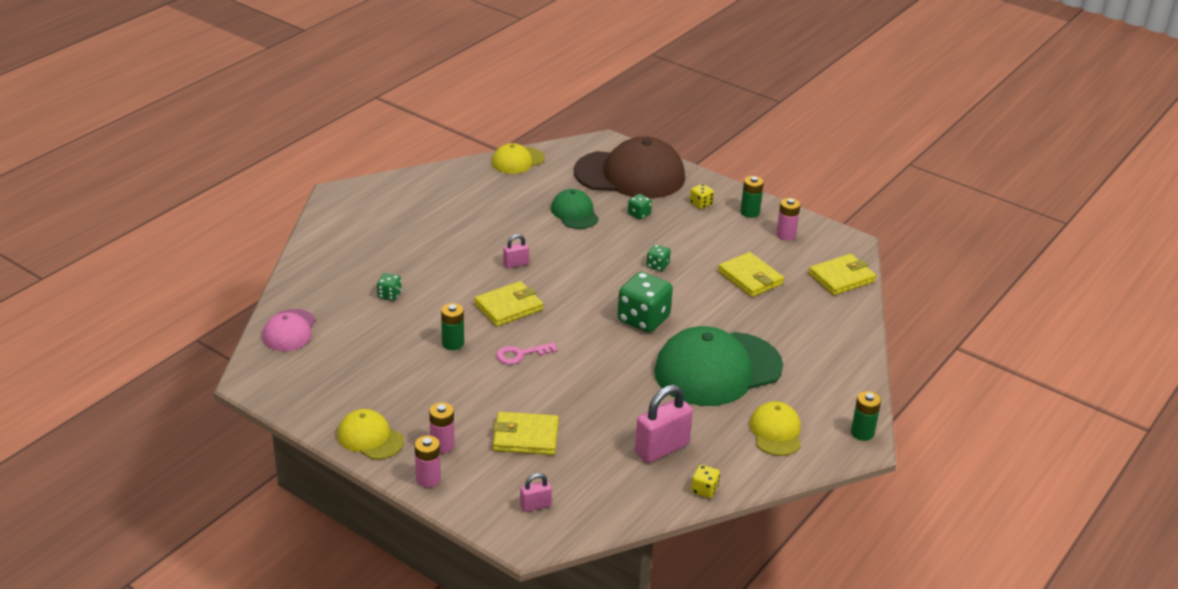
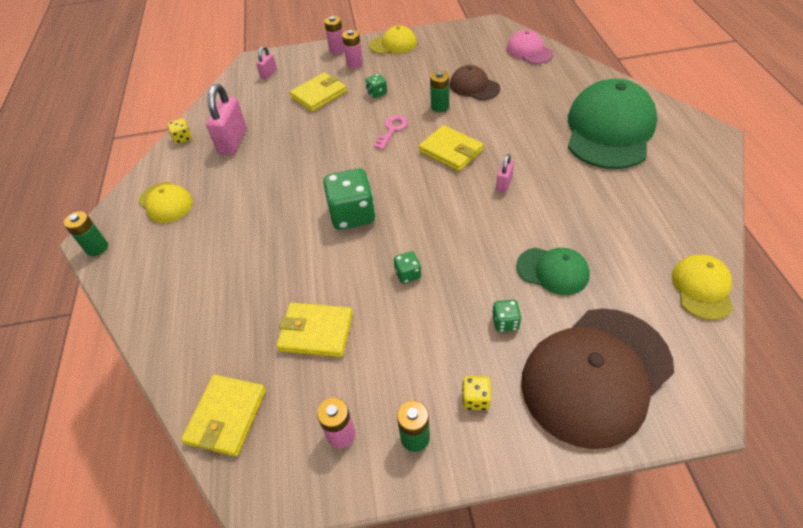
camera: 140 degrees right, 15 degrees up
(389, 295) = (527, 103): green dice -> green dice (377, 93)
(395, 338) = (474, 86): none -> brown cap
(508, 307) = (451, 151): yellow wallet -> yellow wallet turned 60 degrees counterclockwise
(717, 369) = (252, 217): green cap -> green cap (609, 130)

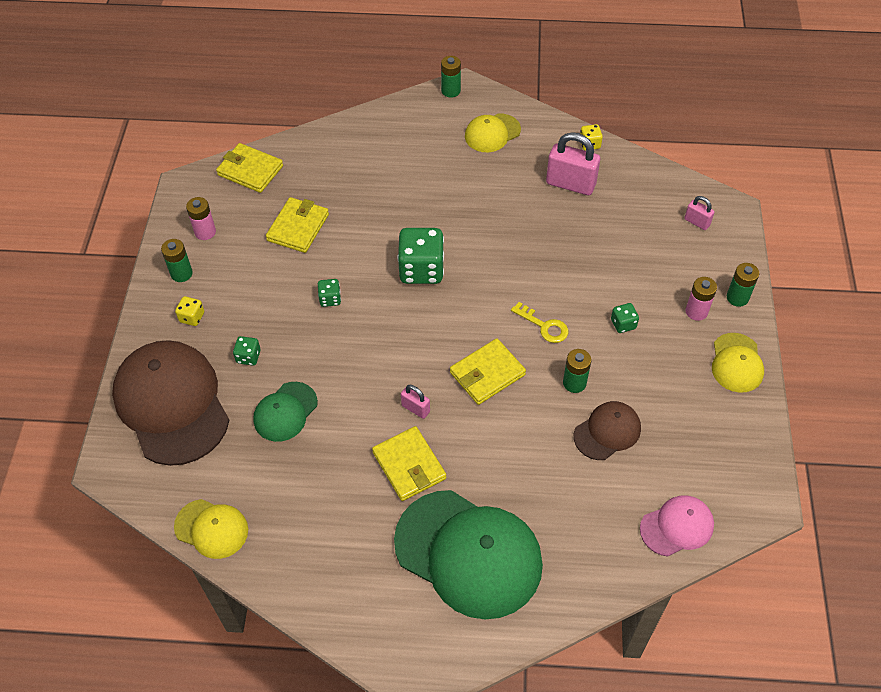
camera: 100 degrees right, 5 degrees up
(319, 95) = (636, 266): yellow wallet -> yellow wallet (409, 465)
(337, 50) = (737, 297): pink battery -> green battery
(392, 130) = (544, 326): pink key -> yellow key

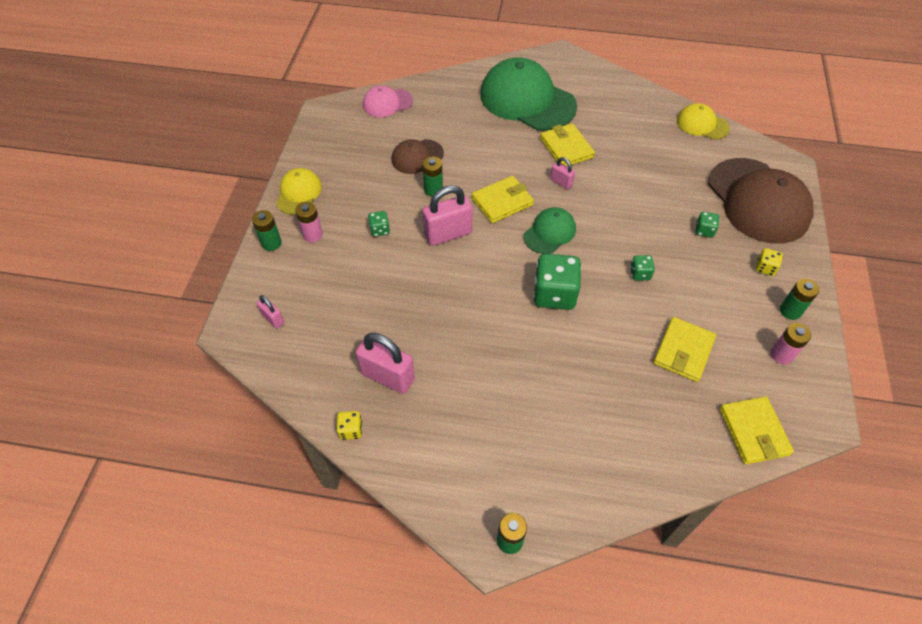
camera: 175 degrees left, 0 degrees up
(250, 170) = (753, 432): yellow wallet -> yellow wallet turned 45 degrees clockwise
(285, 412) = (664, 188): green cap -> green cap (550, 232)
(492, 133) = (464, 459): yellow cap -> none
(544, 326) = (448, 234): yellow key -> pink padlock

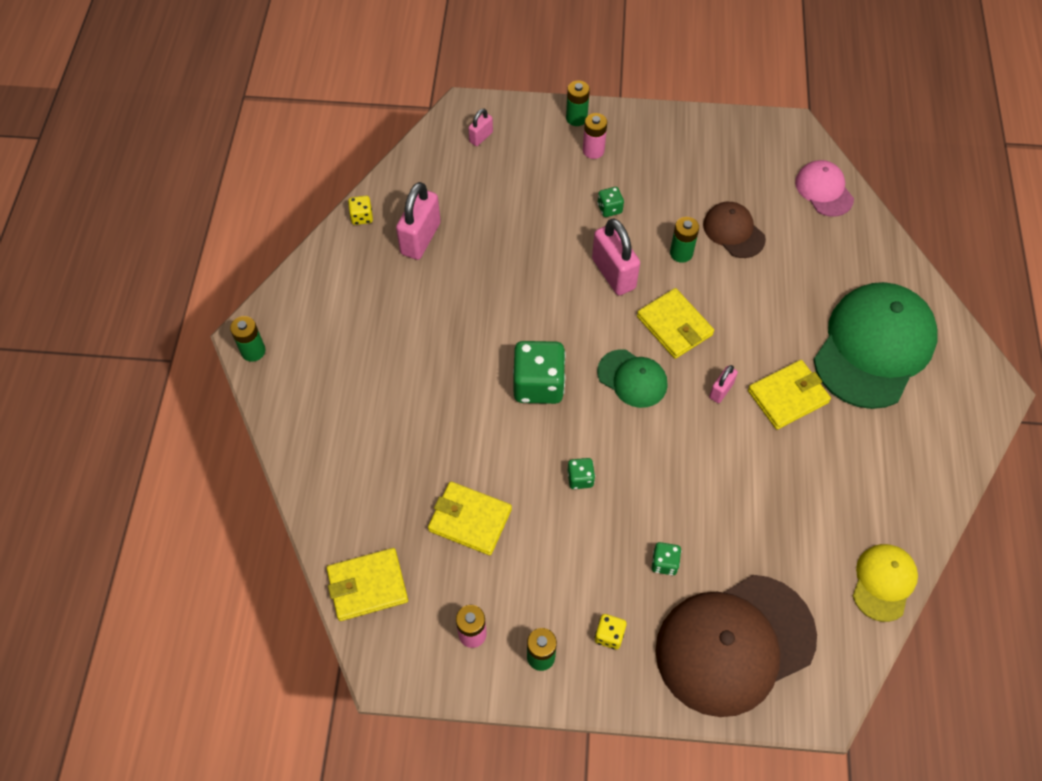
camera: 85 degrees right, 5 degrees up
(299, 193) = (651, 128): yellow cap -> none

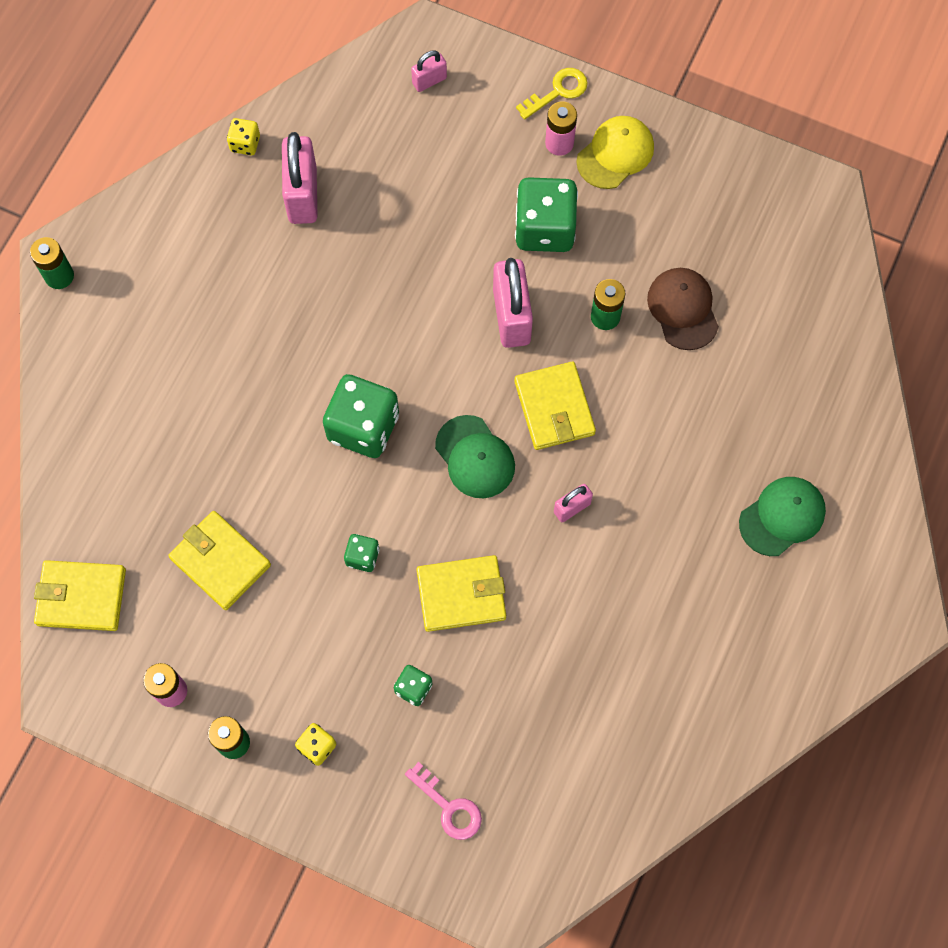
camera: 20 degrees right, 10 degrees up
(420, 238) = (302, 195): pink padlock -> pink padlock turned 45 degrees counterclockwise
(576, 118) = (558, 91): green battery -> yellow key
(609, 208) = (544, 229): green dice -> green dice, size x2.09
(734, 644) = (449, 807): brown cap -> pink key
(788, 396) = (647, 542): yellow wallet -> yellow wallet (461, 595)
(824, 190) = (823, 290): pink cap -> none
(874, 347) = (782, 516): green cap -> green cap, size x0.50
(883, 582) = (650, 800): yellow cap -> yellow cap (615, 154)

